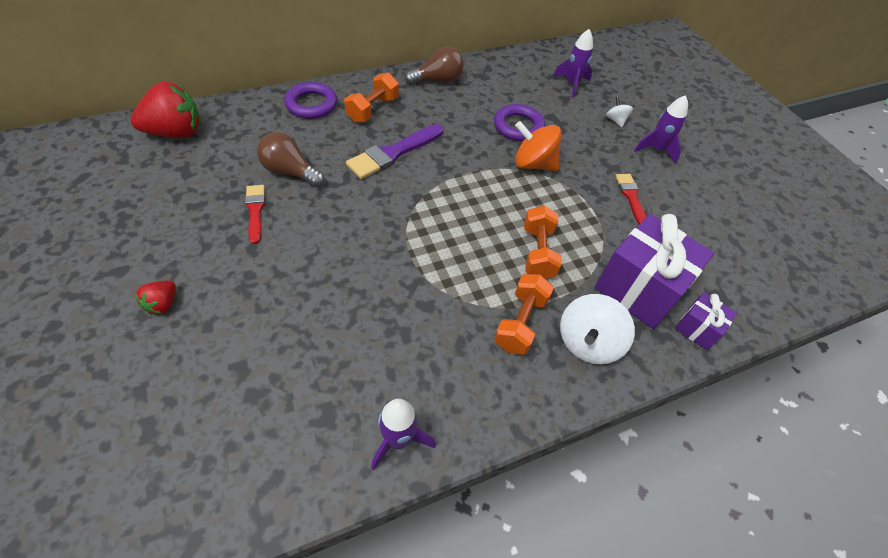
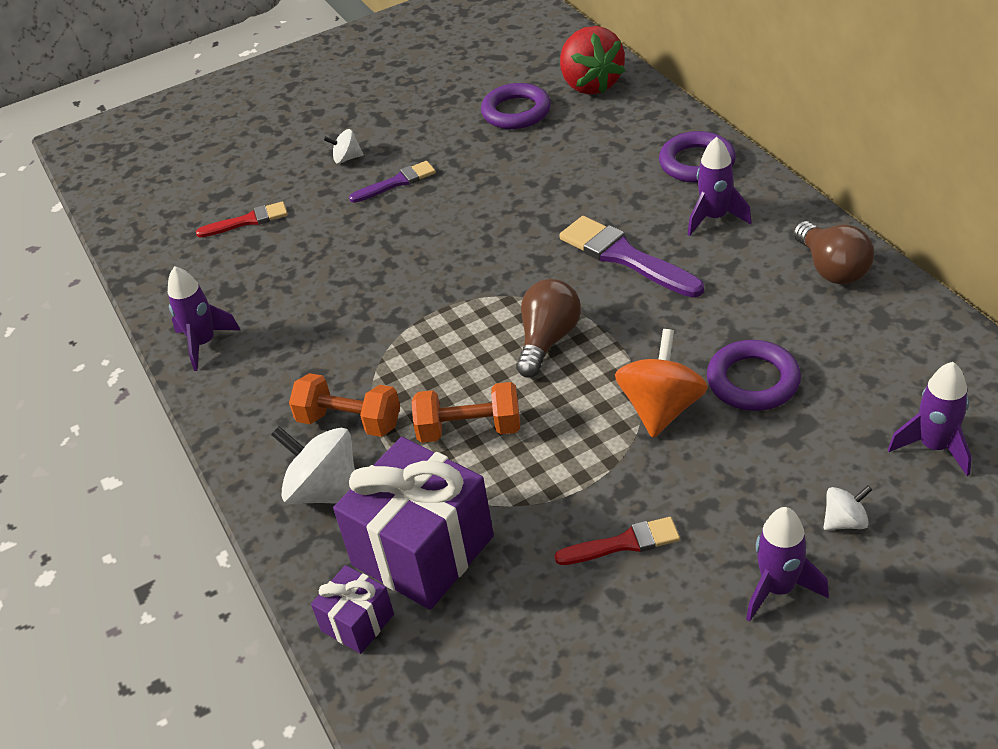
camera: 95 degrees right, 10 degrees down
(163, 304) = (346, 158): red strawberry -> white spinning top
(180, 178) = (516, 112): none -> purple ring
(229, 268) = (397, 182): none -> purple brush
(255, 211) = (482, 175): red brush -> red brush (248, 221)
(290, 172) = (554, 181): brown light bulb -> brown light bulb (547, 340)
(373, 109) = (714, 218): orange dumbbell -> purple rocket

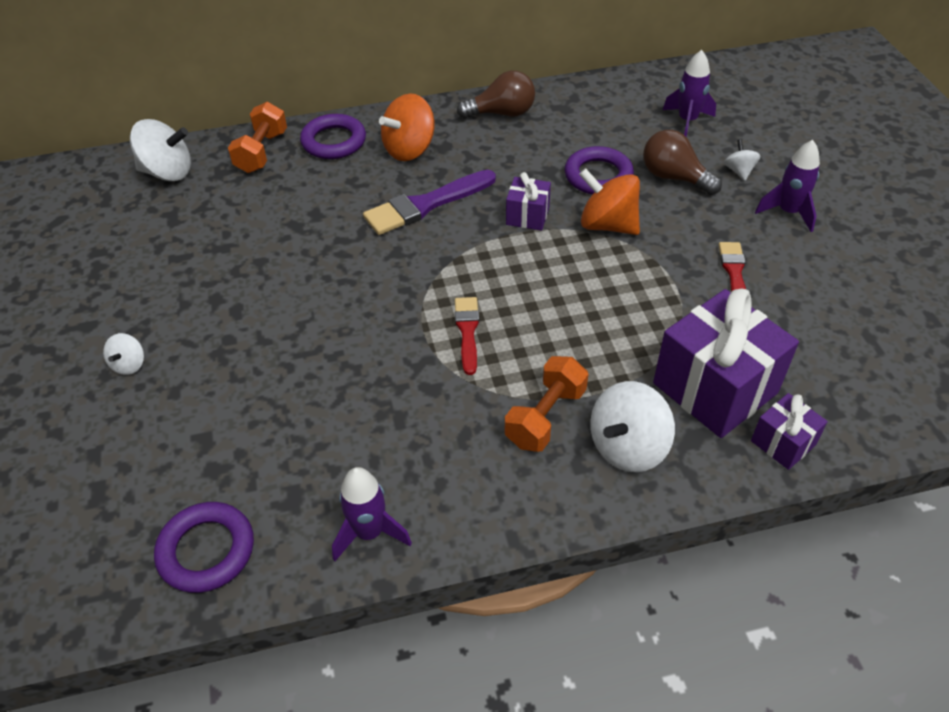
camera: 80 degrees left, 5 degrees up
(248, 221) = (174, 470): red brush -> red brush (467, 331)
(397, 182) = (207, 330): purple brush -> none
(469, 429) = (588, 336): orange dumbbell -> orange dumbbell (262, 152)
(516, 112) = (165, 226): purple ring -> purple ring (206, 550)
(547, 340) = (502, 269): brown light bulb -> brown light bulb (674, 177)
(590, 84) = (168, 172): red strawberry -> white spinning top
(644, 338) = (527, 216): none -> purple gift
(714, 218) = (409, 149): purple rocket -> orange spinning top

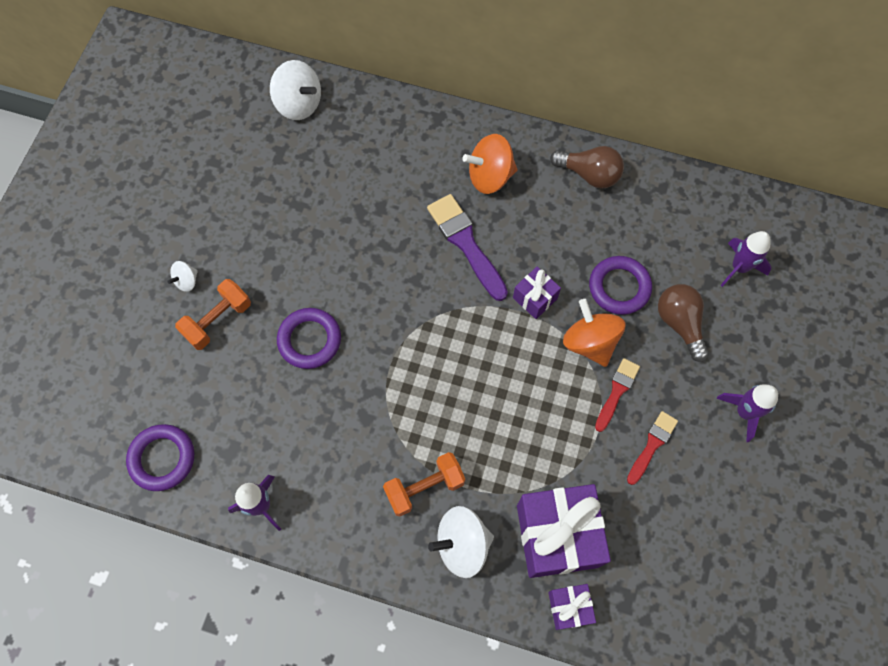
camera: 30 degrees right, 20 degrees up
(262, 152) = (377, 118): orange dumbbell -> orange dumbbell (218, 320)
(334, 141) = (437, 135): purple ring -> purple ring (309, 340)
(425, 205) = (466, 243): purple brush -> purple brush turned 60 degrees clockwise
(467, 331) = (420, 383): red brush -> red brush (617, 392)
(739, 171) = (739, 347): white spinning top -> none

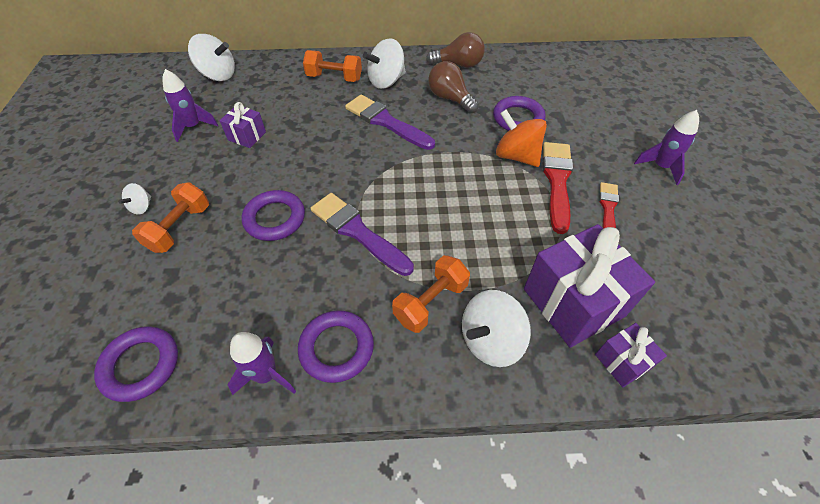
camera: 20 degrees left, 15 degrees down
(326, 502) = (336, 348): none -> purple ring
(384, 384) = (357, 232): none -> purple brush
(430, 151) = (334, 78): none -> orange dumbbell
(490, 176) = (386, 81): orange spinning top -> white spinning top
(535, 298) = (458, 141): purple gift -> purple gift (247, 136)
(617, 392) = (557, 181): red brush -> red brush, size x1.66
(679, 323) = (575, 127): brown light bulb -> brown light bulb (450, 98)
(739, 267) = (594, 87): purple rocket -> purple rocket (193, 127)

